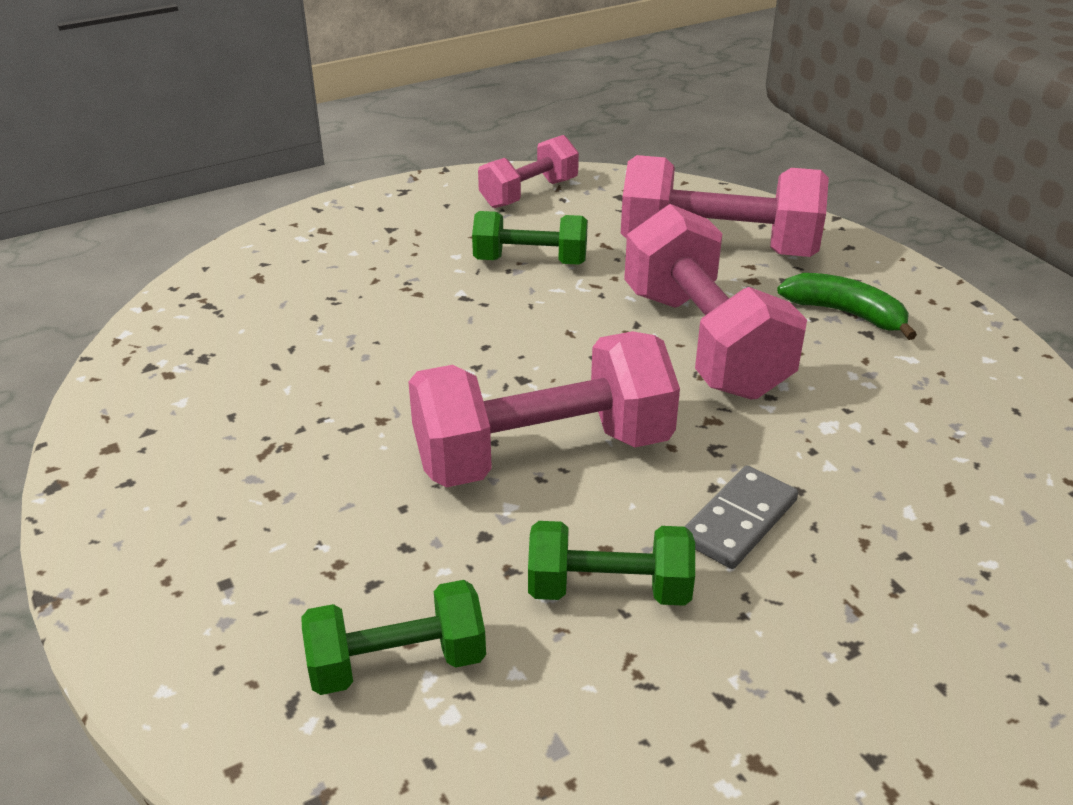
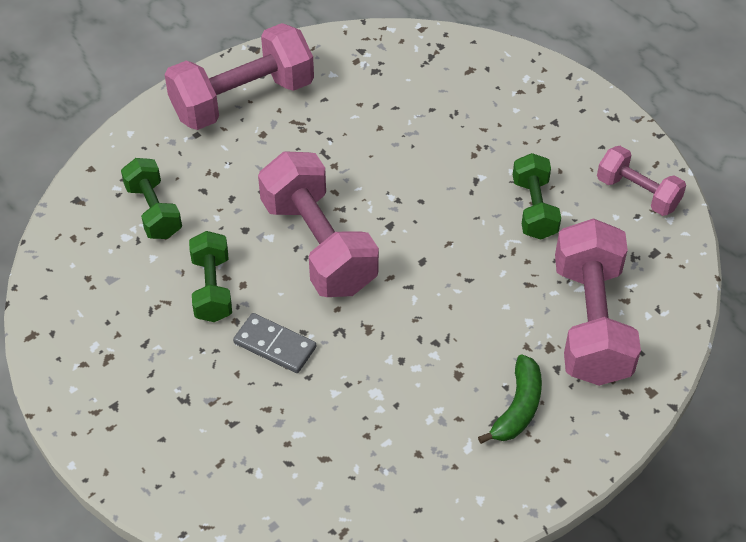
camera: 80 degrees right, 15 degrees up
(703, 342) = (455, 319): pink dumbbell -> pink dumbbell (242, 99)

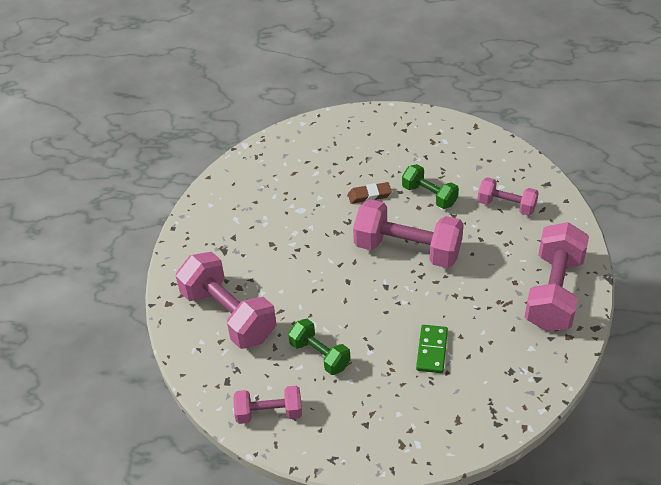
camera: 140 degrees right, 5 degrees down
(154, 211) = (506, 205): green dumbbell -> pink dumbbell
(275, 345) = (369, 195): grey domino -> brown eraser
(421, 135) = (432, 350): none -> green domino
(517, 407) = (228, 250): green banana -> none

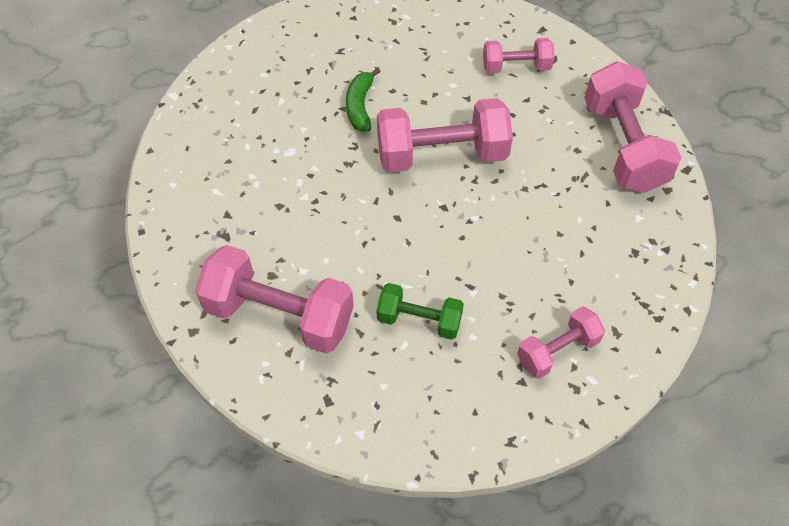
camera: 30 degrees left, 10 degrees up
(269, 413) = (403, 418): pink dumbbell -> pink dumbbell (557, 351)
(369, 195) = (360, 106): brown eraser -> green banana
(429, 195) = (427, 84): green dumbbell -> none
(432, 350) = (540, 262): green domino -> none

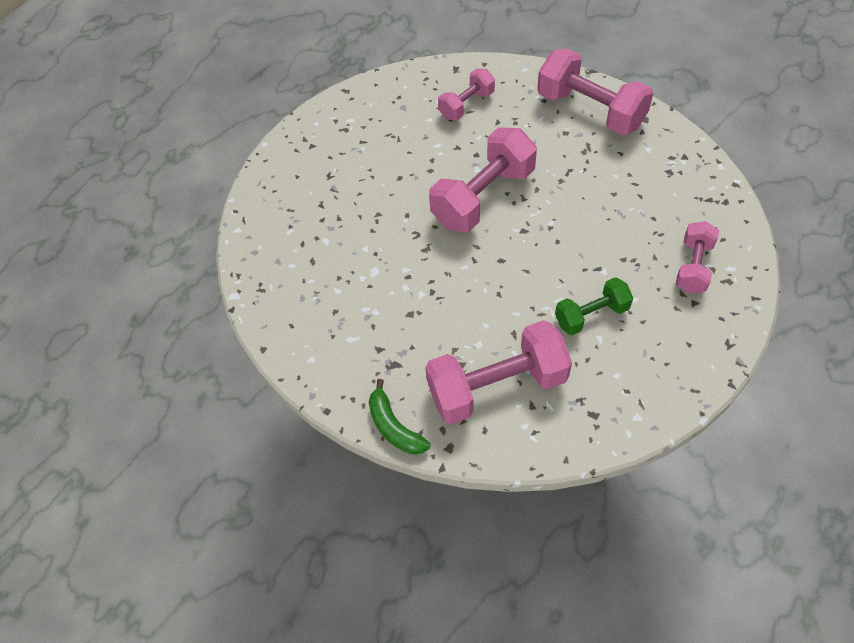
camera: 35 degrees left, 0 degrees up
(360, 106) = (389, 204): green banana -> green banana (394, 427)

